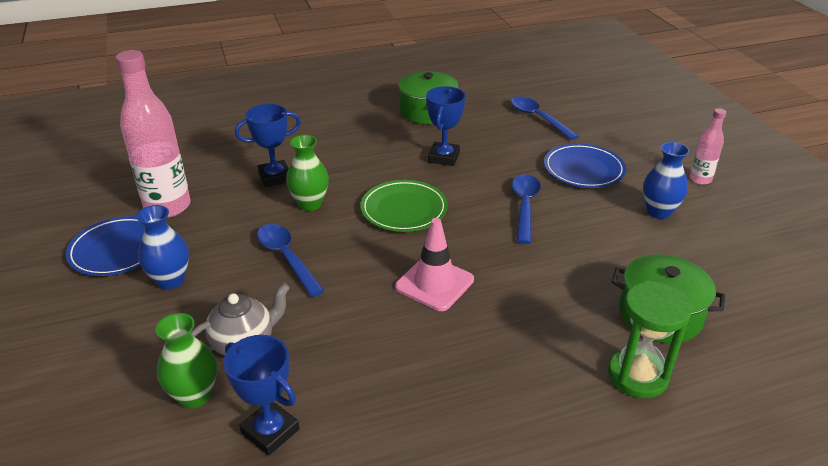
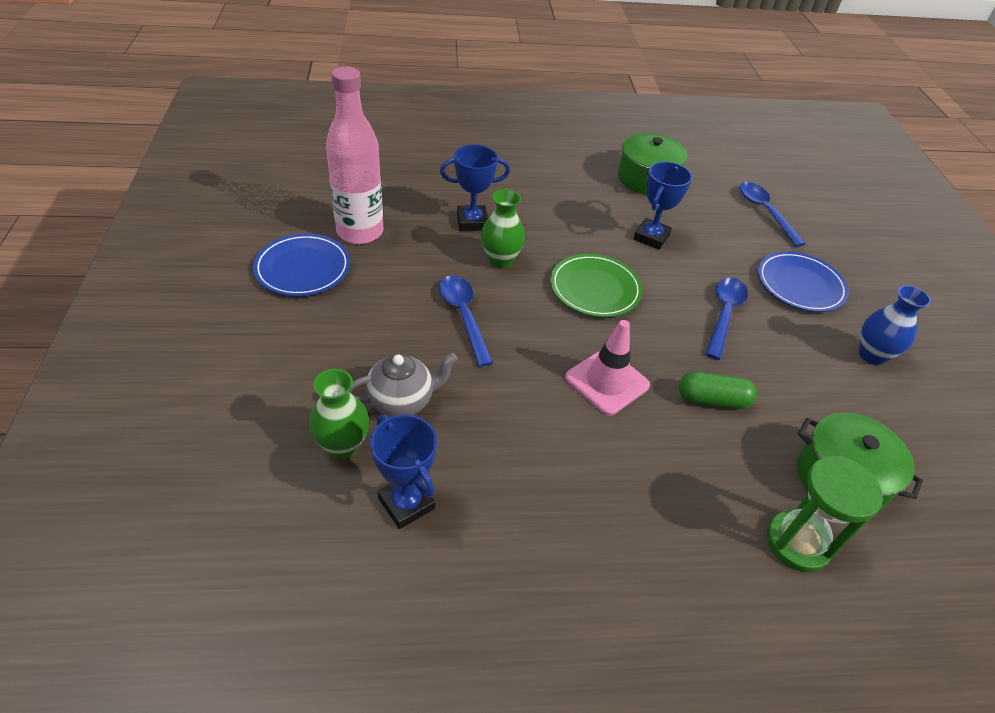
camera: 10 degrees right, 10 degrees up
(170, 280) = (346, 314): blue vase -> none
(533, 277) = (712, 400): none -> green capsule
(700, 179) = (930, 327): pink bottle -> none

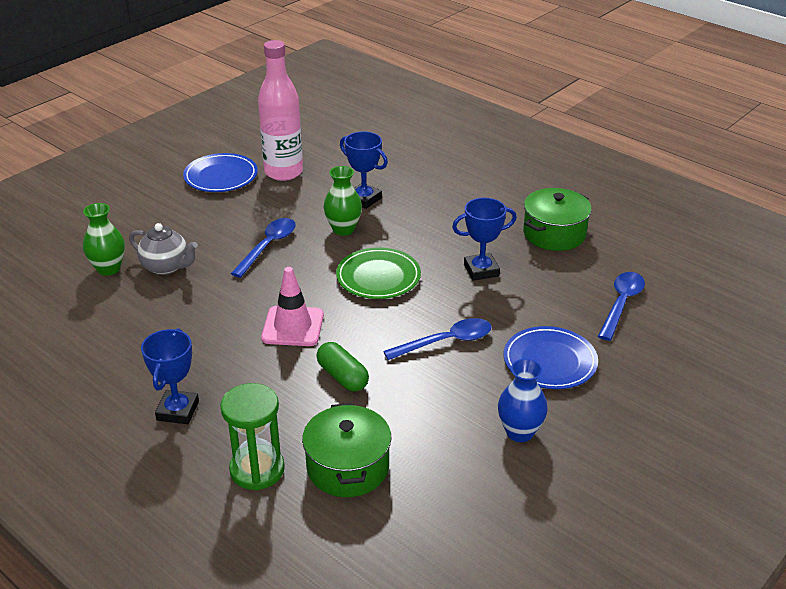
camera: 50 degrees right, 10 degrees down
(406, 503) = (96, 310): blue trophy -> blue trophy (178, 411)

